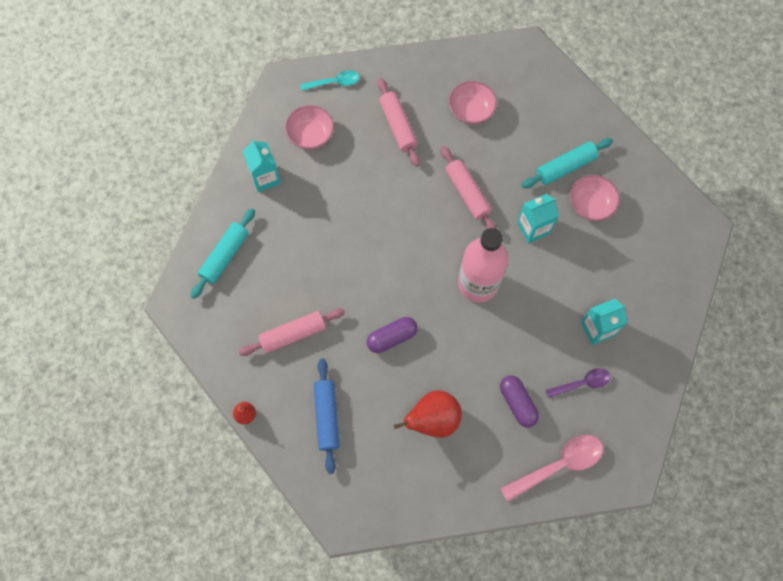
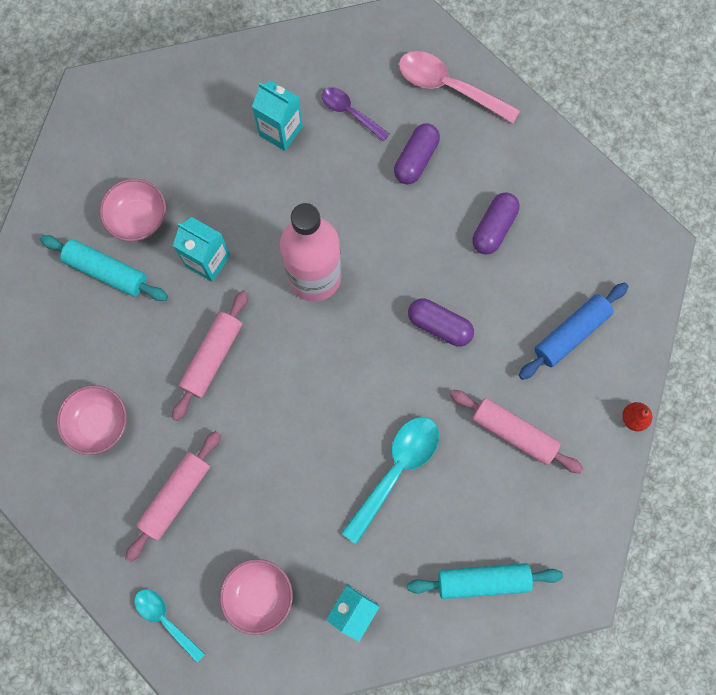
camera: 125 degrees left, 5 degrees up
(322, 251) = (396, 470): none -> turquoise spoon
(433, 419) = (493, 228): red pear -> purple capsule

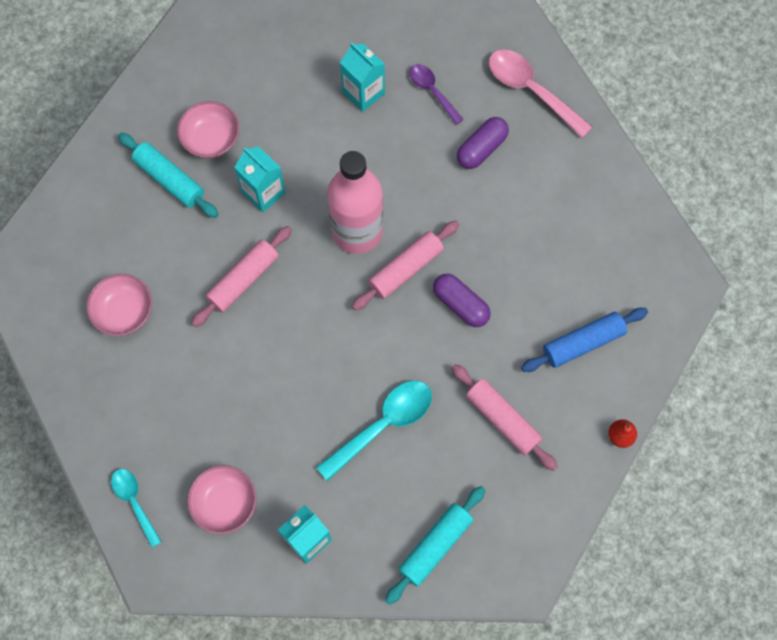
camera: 15 degrees right, 5 degrees down
(176, 496) = (175, 395): pink rolling pin -> pink rolling pin (405, 269)
(482, 580) = (435, 546): turquoise rolling pin -> turquoise rolling pin turned 60 degrees counterclockwise
(493, 228) = (537, 229): purple capsule -> none

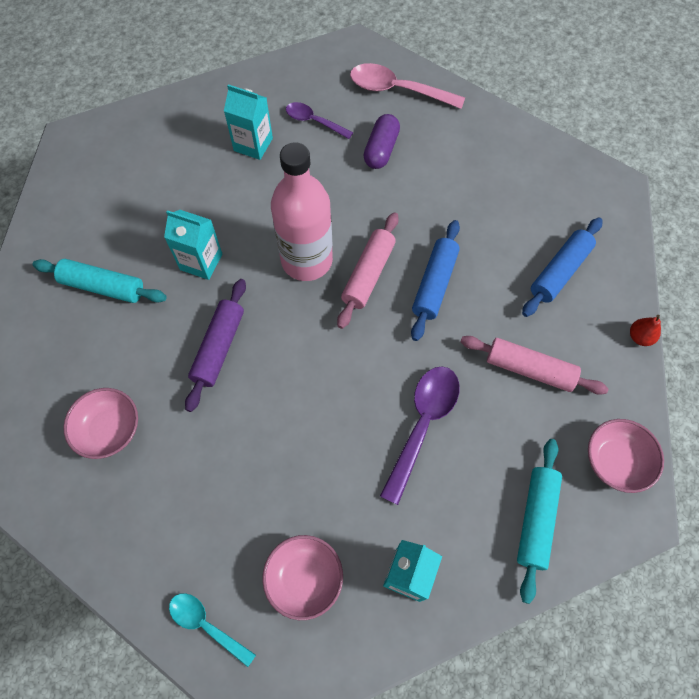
camera: 25 degrees left, 5 degrees down
(211, 139) = (129, 235): pink bowl -> pink bowl (615, 461)
(243, 280) = (219, 348): pink rolling pin -> purple rolling pin
(383, 425) = (422, 424): turquoise spoon -> purple spoon
(460, 304) = (434, 284): purple capsule -> blue rolling pin

